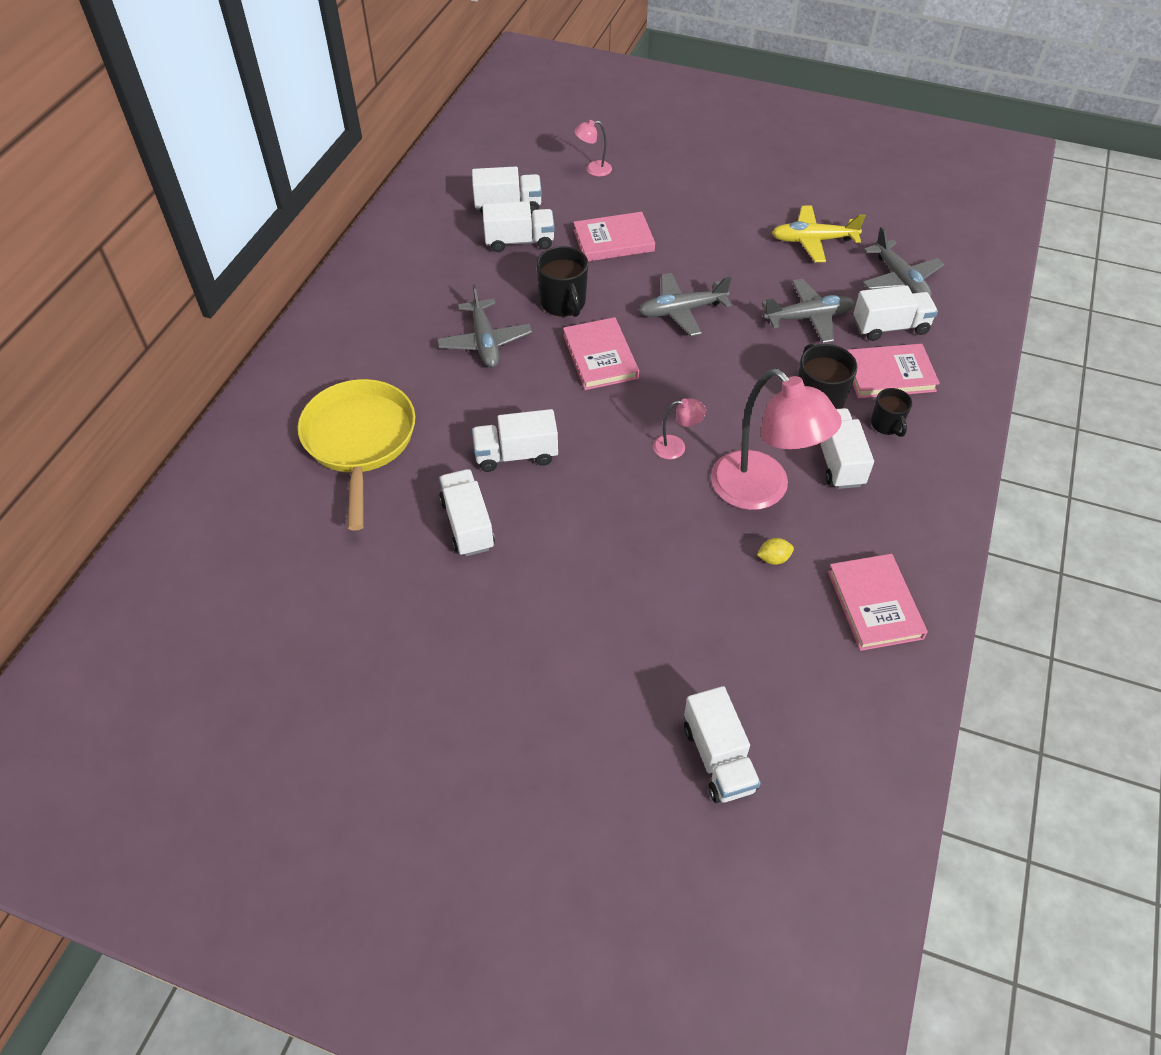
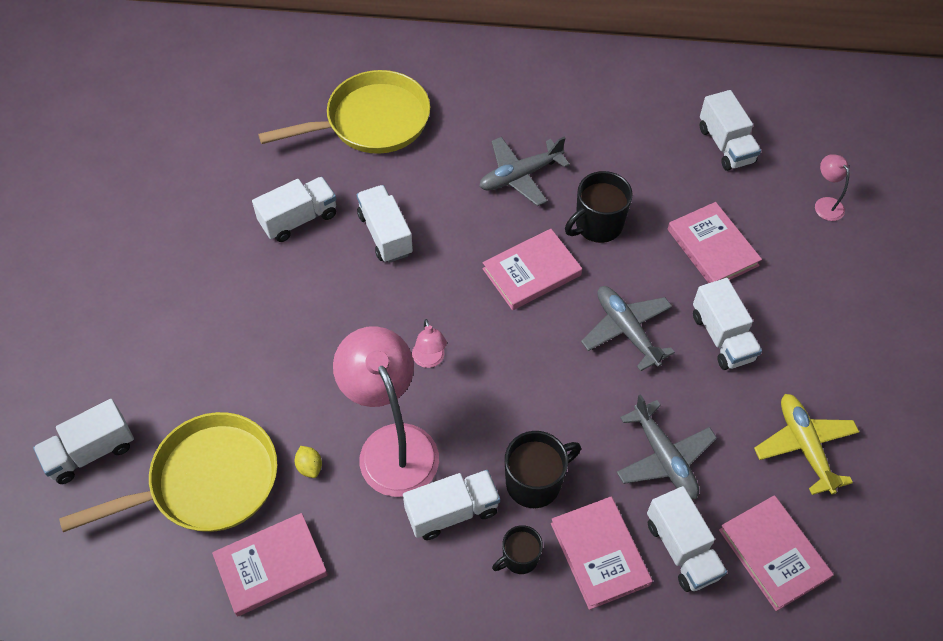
camera: 75 degrees right, 5 degrees up
(519, 241) = (675, 168): white truck -> white truck (722, 337)
(761, 491) = (392, 444): pink lamp -> pink lamp turned 120 degrees clockwise
(774, 648) = (207, 481): none -> yellow pan
(900, 280) = (773, 554): grey plane -> pink book

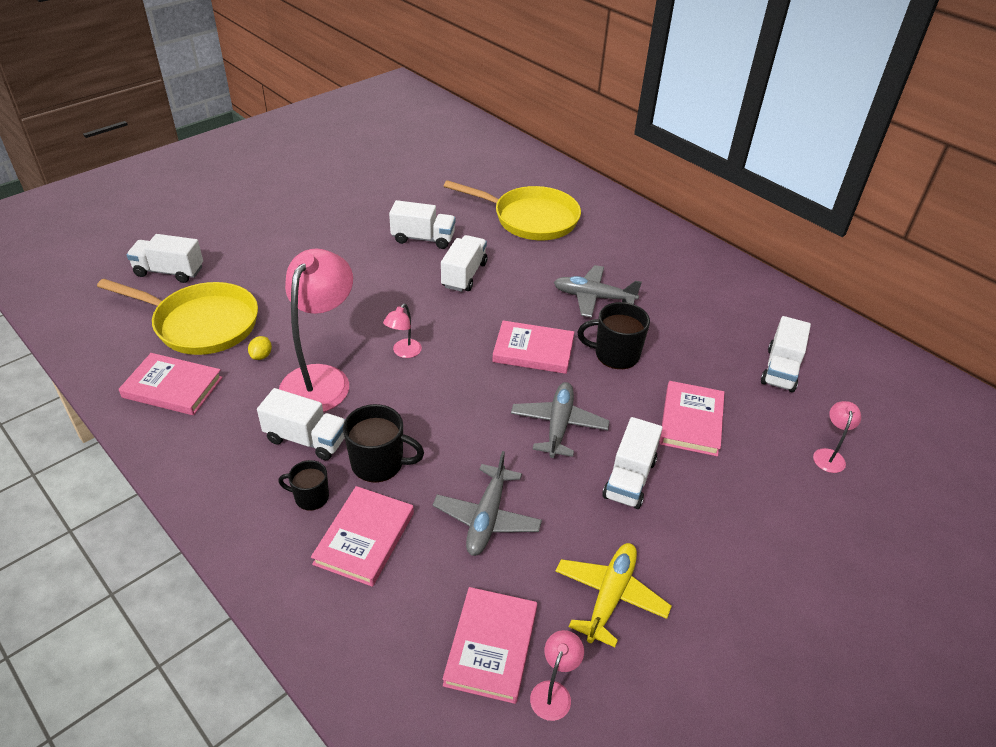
camera: 40 degrees right, 15 degrees down
(682, 549) = (425, 584): white truck -> none
(842, 548) = (553, 692): none -> pink lamp

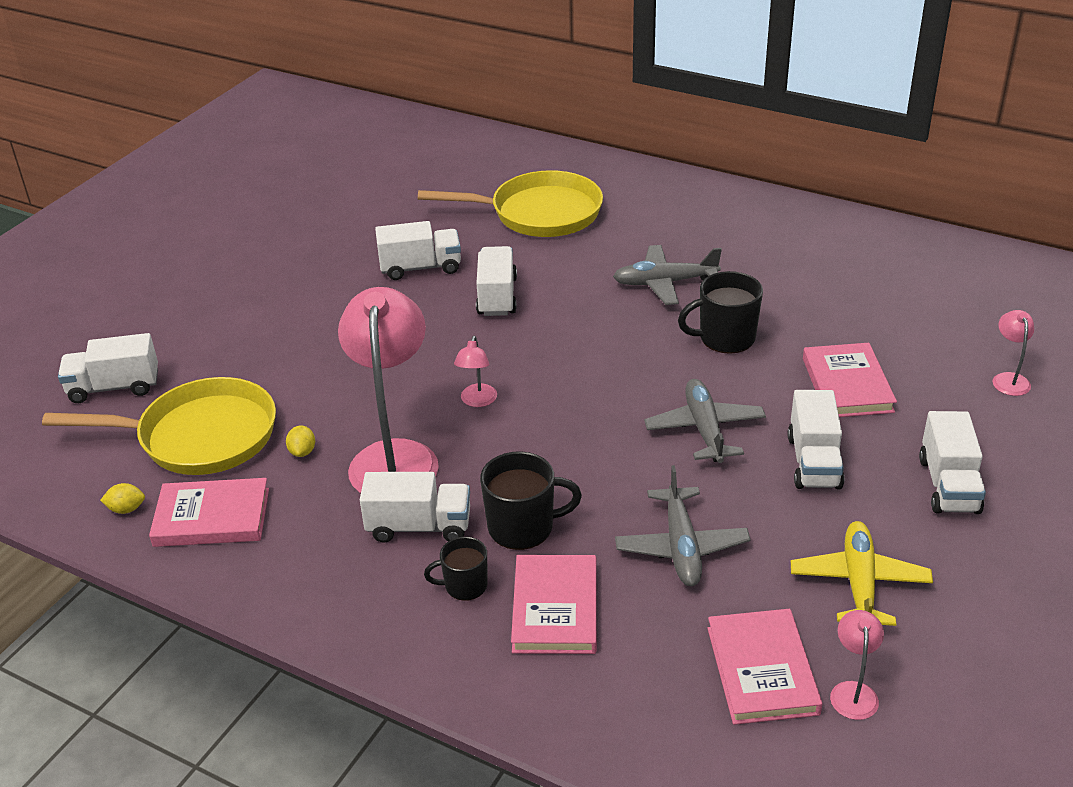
camera: 15 degrees left, 5 degrees down
(122, 364) = (126, 509): none -> yellow lemon
(533, 351) = (629, 359): pink book -> none
(780, 369) = (913, 306): white truck -> white truck (948, 485)

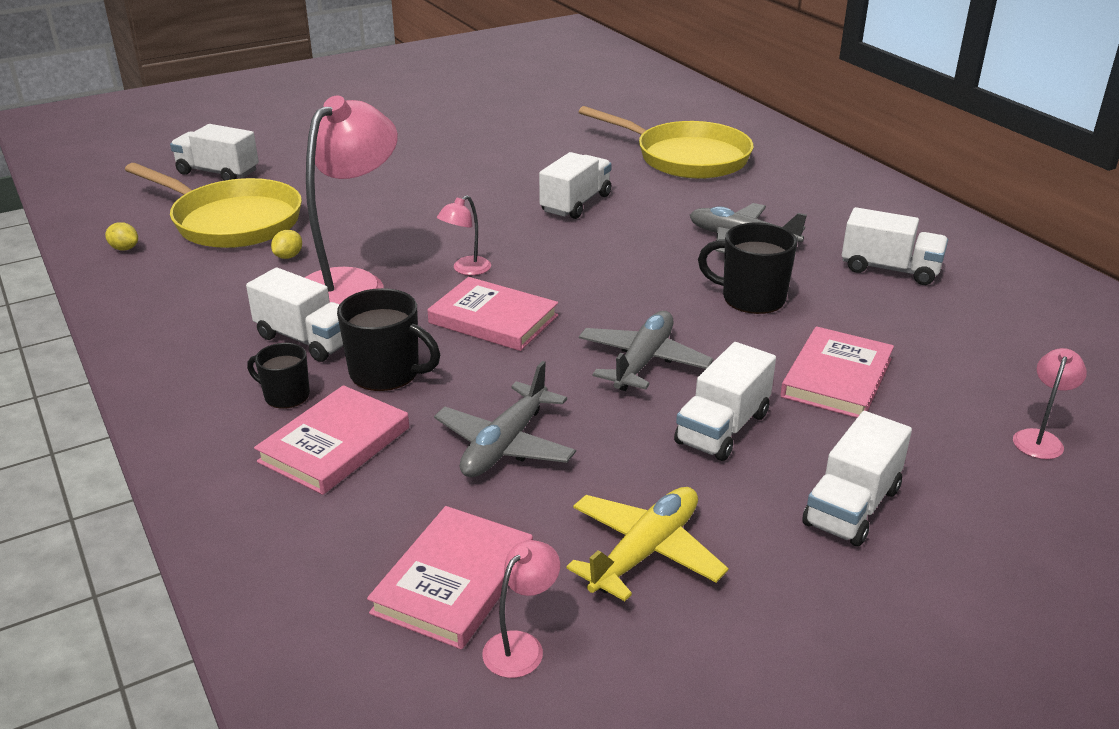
camera: 30 degrees right, 5 degrees down
(212, 517) = (170, 275): pink book -> pink book (493, 319)
(420, 268) = (537, 166): white truck -> white truck (890, 269)

